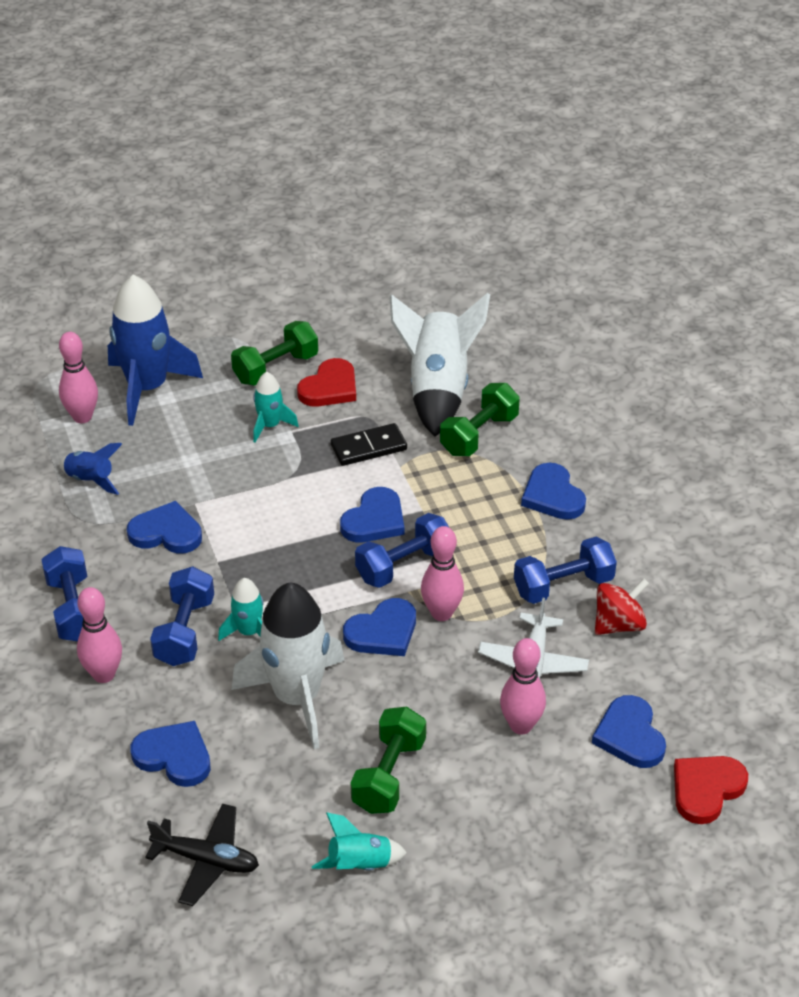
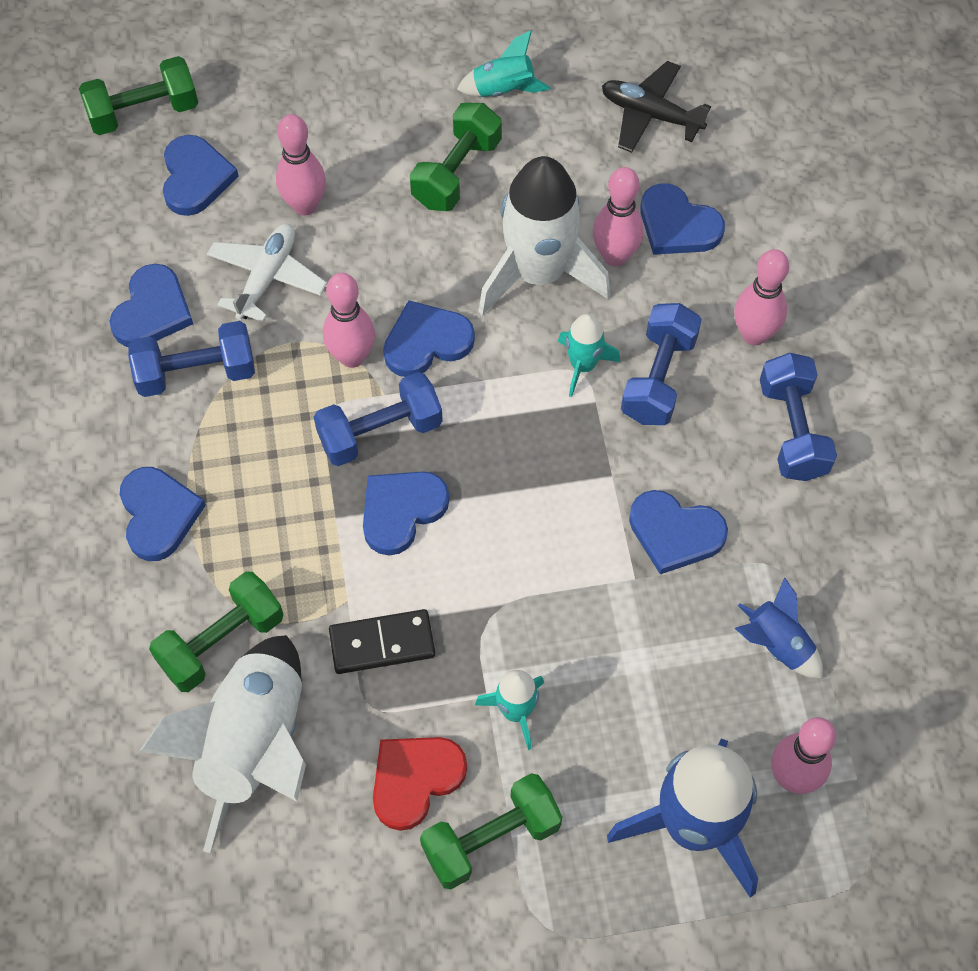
camera: 170 degrees left, 20 degrees up
(230, 721) = (615, 256): none -> pink bowling pin
(618, 624) = (152, 311): red spinning top -> blue heart
(706, 789) = (143, 112): red heart -> green dumbbell

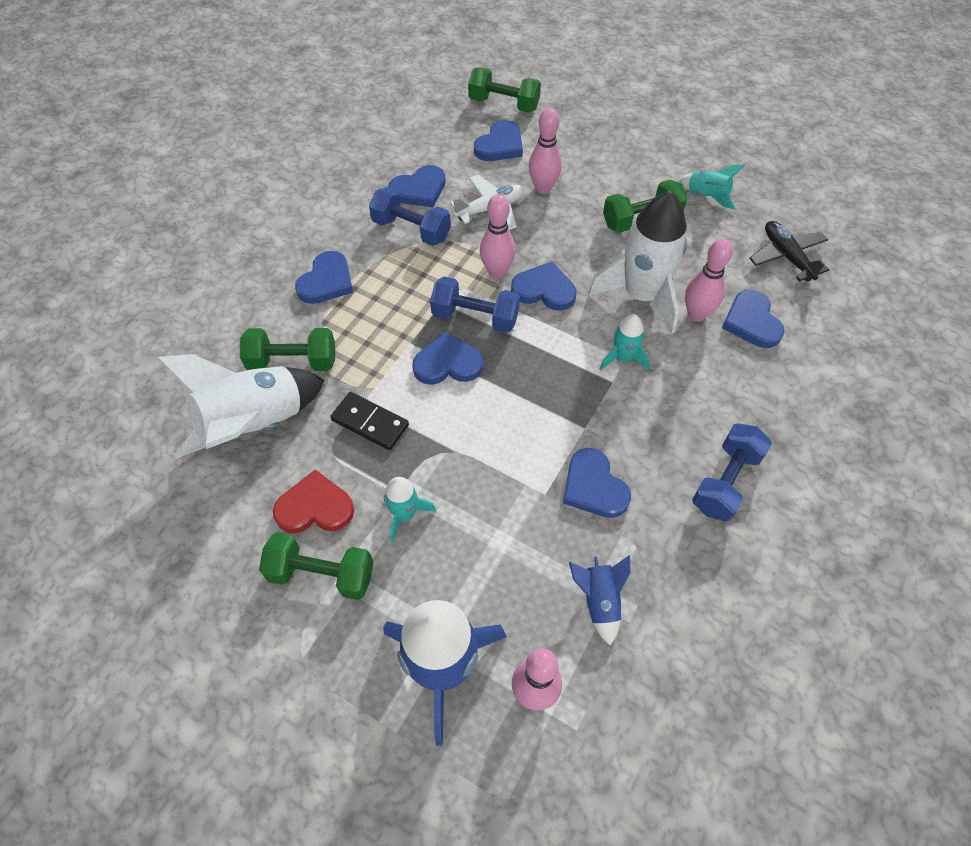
camera: 40 degrees right, 5 degrees down
(658, 378) = (663, 395): blue dumbbell -> none
(754, 334) = (748, 411): pink bowling pin -> none

